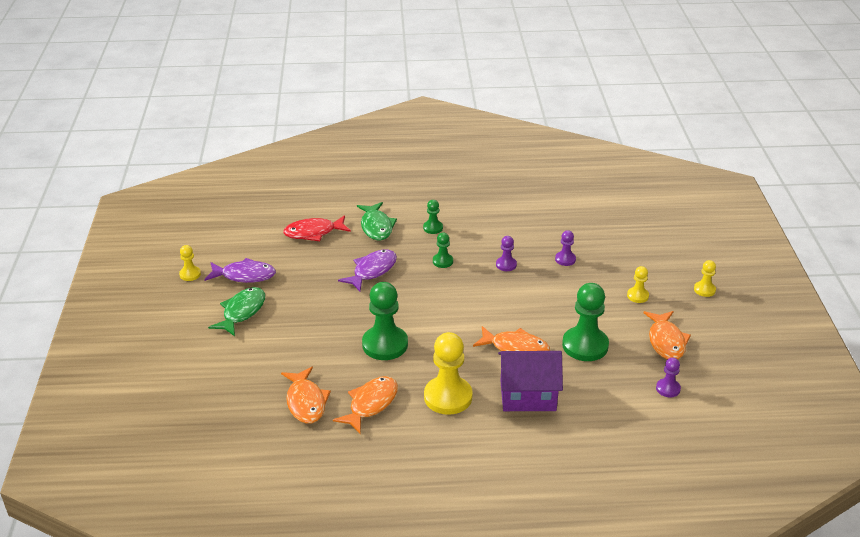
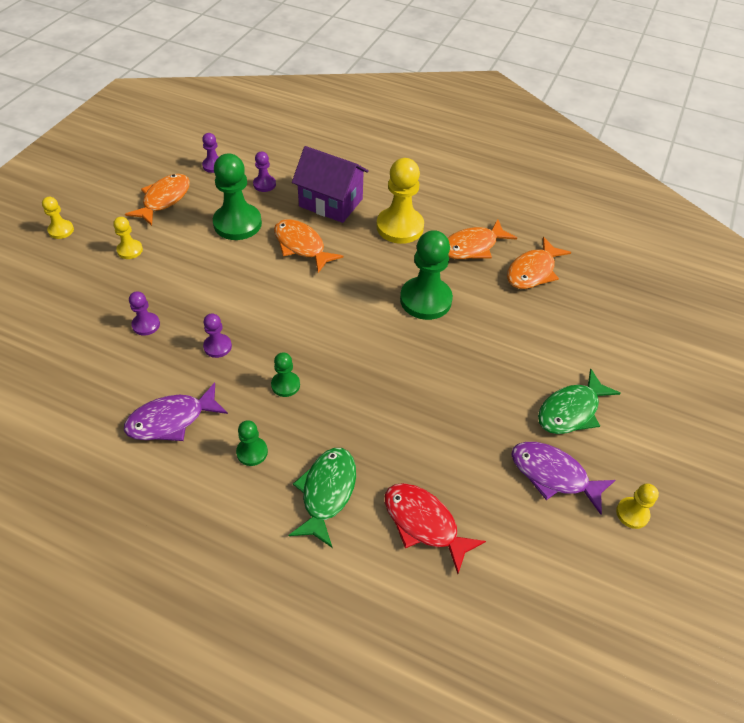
camera: 155 degrees left, 15 degrees up
(306, 402) = (533, 271): orange fish -> orange fish turned 150 degrees counterclockwise
(313, 233) = (424, 523): red fish -> red fish turned 150 degrees counterclockwise
(372, 271) = (381, 408): purple fish -> purple fish (171, 420)
(603, 389) = (264, 184): none -> purple pawn

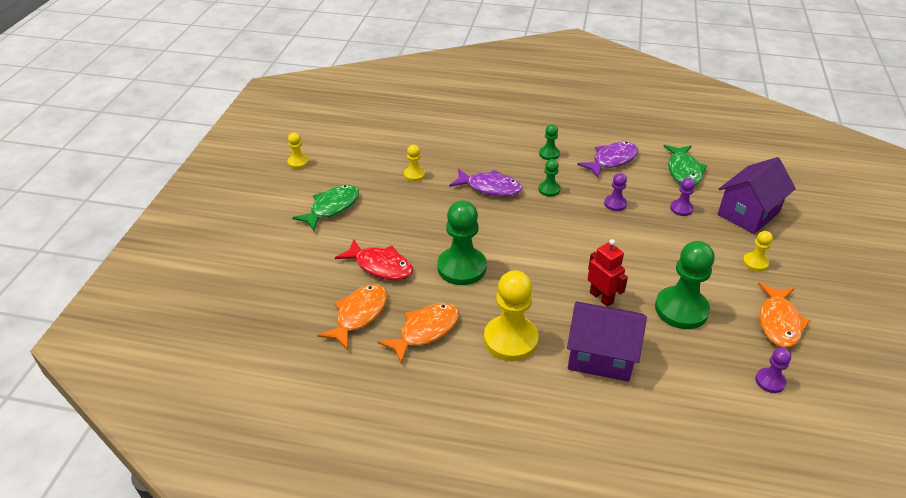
camera: 170 degrees right, 10 degrees down
(61, 230) = (836, 269): yellow pawn -> yellow pawn (414, 175)
(77, 304) = (748, 213): none -> purple house
(264, 184) = (690, 366): purple pawn -> none
(301, 246) = (601, 297): orange fish -> red robot
(327, 492) = (492, 144): green fish -> green fish (683, 171)
(424, 523) = (429, 141): red fish -> red fish (380, 266)
(553, 475) = (348, 172): purple fish -> purple fish (490, 188)

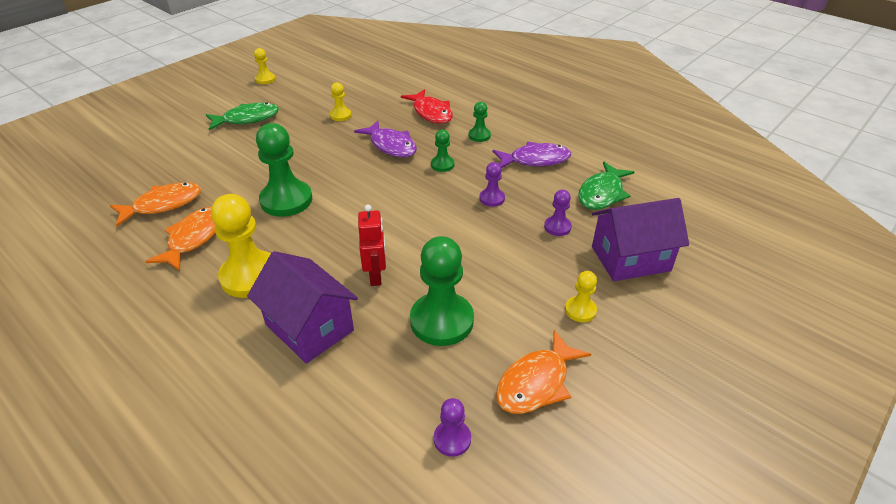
camera: 30 degrees right, 0 degrees up
(380, 266) = (226, 174): red fish -> red fish (431, 113)
(425, 331) = (193, 238): orange fish -> orange fish turned 60 degrees counterclockwise

